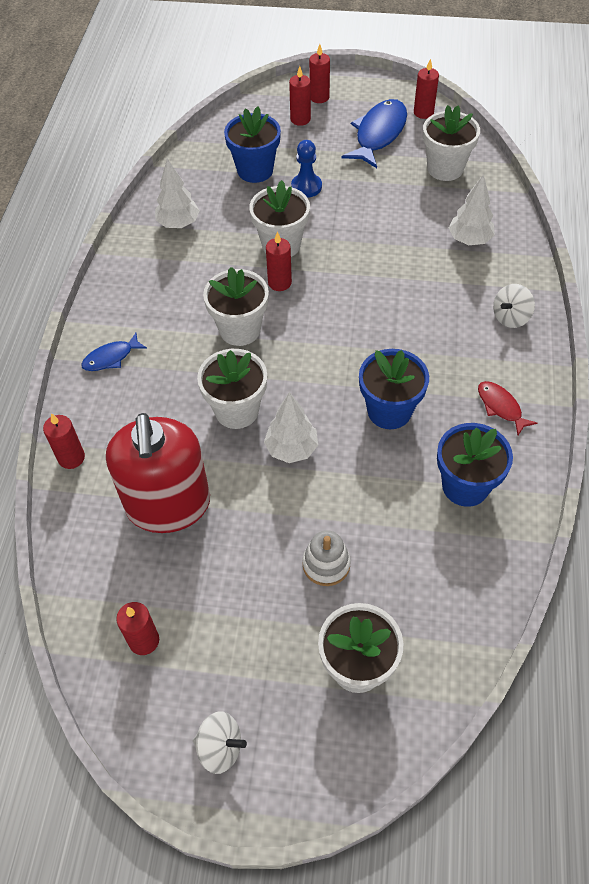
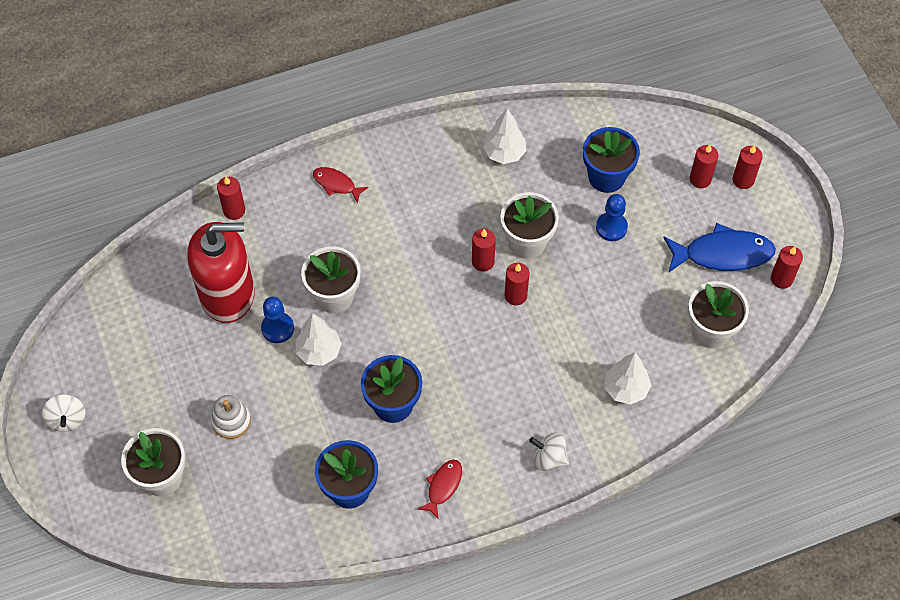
camera: 60 degrees right, 5 degrees up
(111, 358) = (336, 184): blue fish -> red fish
(144, 640) = (118, 335): red candle -> red candle (515, 295)
(168, 505) = (227, 294): red soap dispenser -> red soap dispenser turned 150 degrees counterclockwise
(240, 329) = (415, 258): white flower pot -> none
(241, 475) = (277, 328): none -> blue pawn

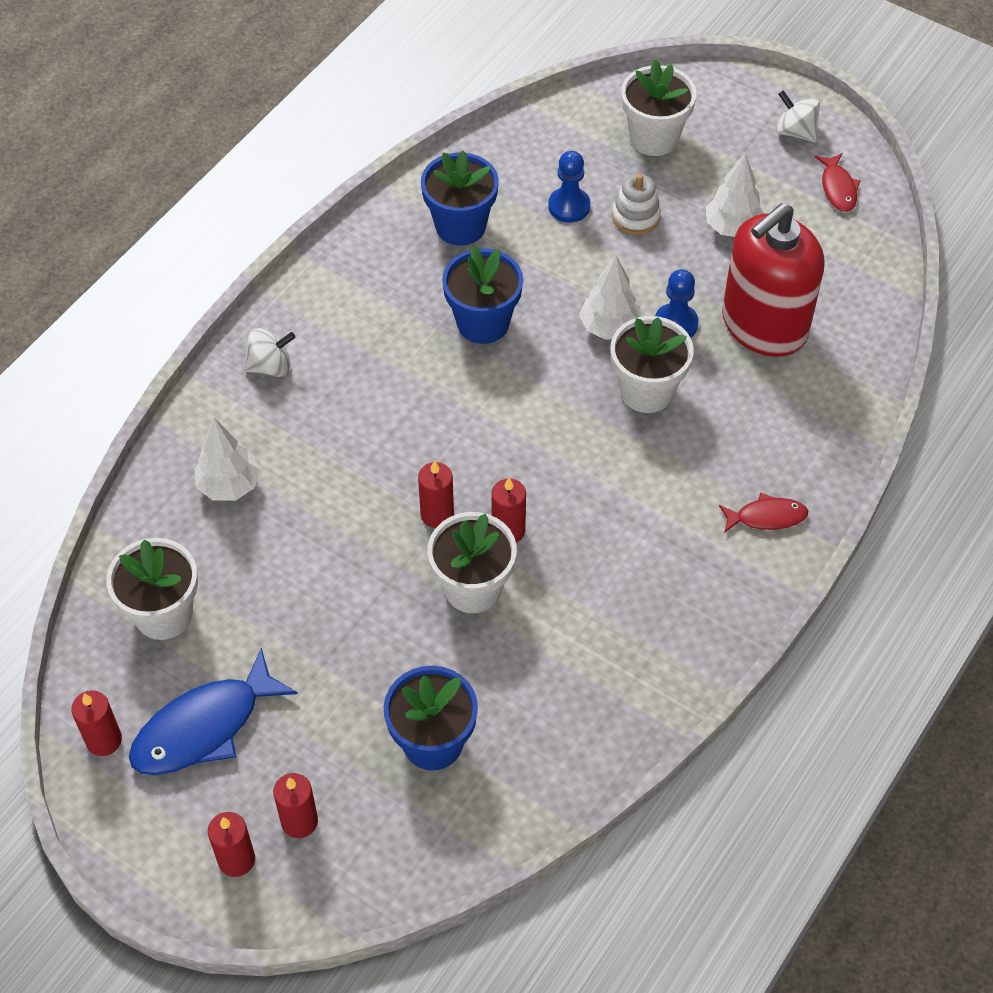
camera: 145 degrees right, 5 degrees down
(234, 210) = (851, 414): red candle -> none
(443, 486) = (365, 279): red fish -> red fish (838, 188)
(504, 153) = (595, 690): white tree -> white tree (732, 228)
(611, 227) = (377, 673): blue pawn -> blue pawn (569, 206)

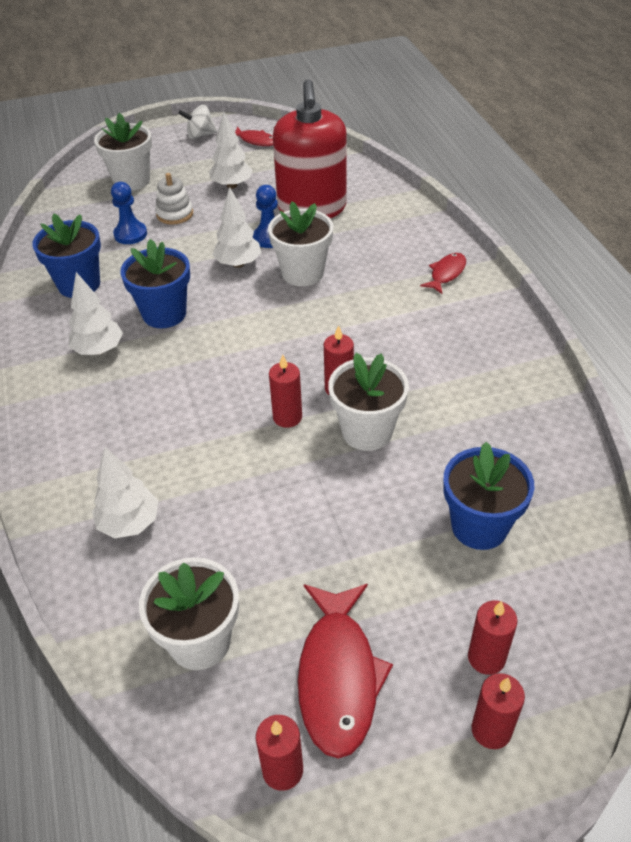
camera: 50 degrees left, 10 degrees down
(204, 727) = (338, 676): blue fish -> red fish
(270, 366) = (58, 438): white spinning top -> none
(392, 311) = (99, 350): none -> white tree

